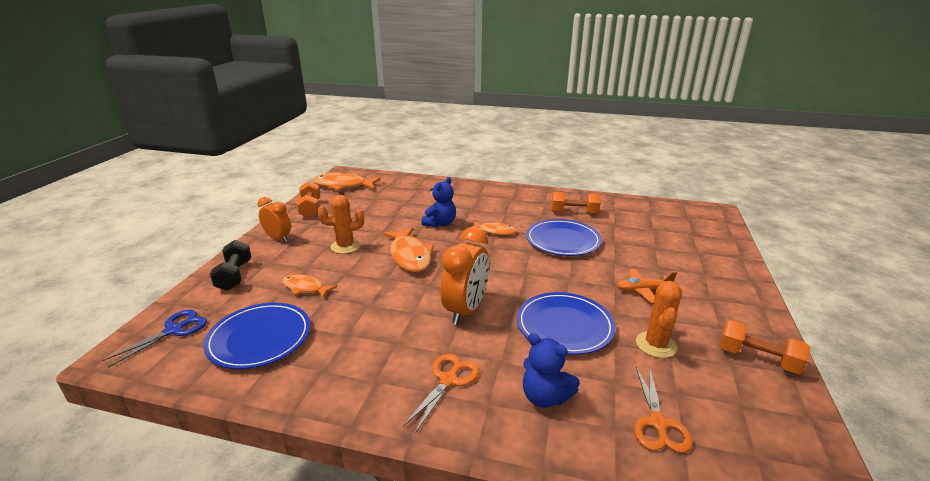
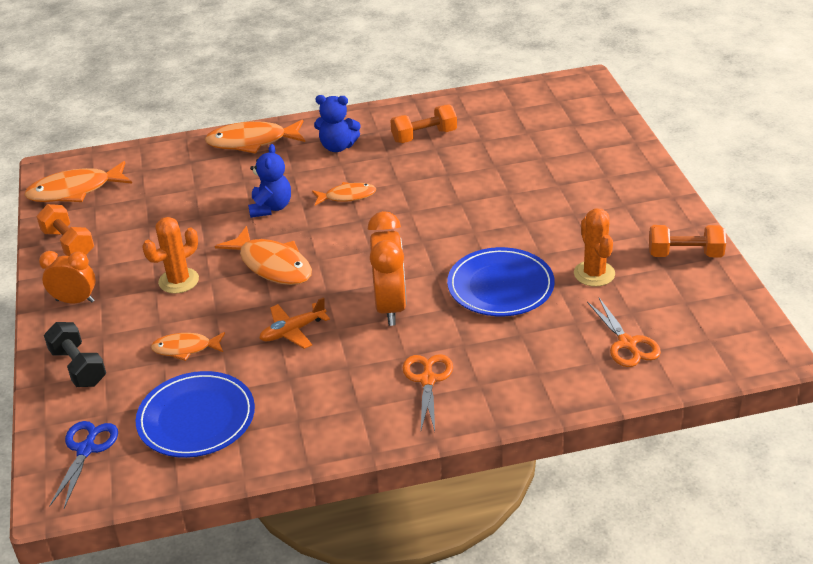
camera: 25 degrees left, 10 degrees up
(461, 188) = (252, 142): none -> orange fish
(545, 397) = (524, 360): blue teddy bear -> blue teddy bear (337, 147)
(563, 240) = (436, 182): blue plate -> none
(643, 290) = (555, 218): orange plane -> orange plane (293, 331)

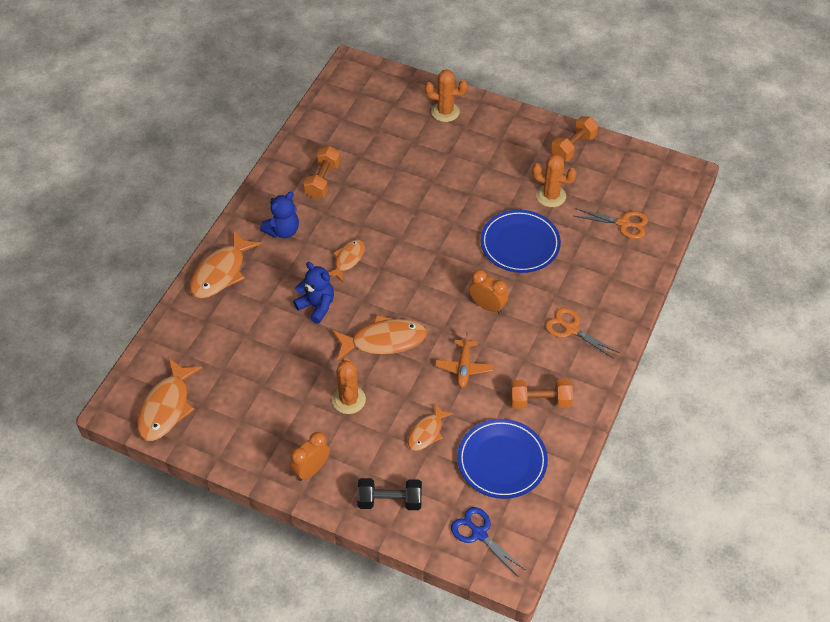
camera: 55 degrees left, 15 degrees up
(68, 243) = (235, 442): orange dumbbell -> orange dumbbell (540, 401)
(390, 306) = (487, 306): orange clock -> orange clock, size x0.64
(608, 155) = (445, 112): none -> orange cactus

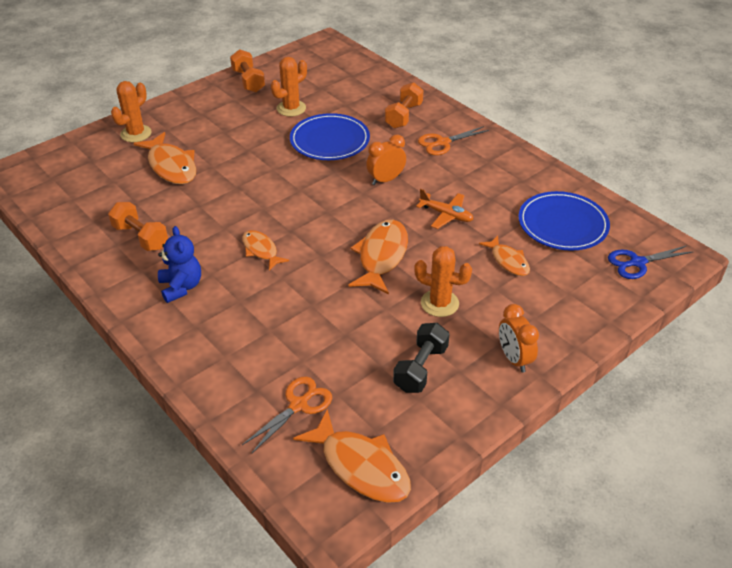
camera: 65 degrees left, 10 degrees down
(221, 272) = (197, 356): orange fish -> orange fish (171, 166)
(316, 306) = (304, 291): blue teddy bear -> none
(390, 501) = (577, 311): black dumbbell -> black dumbbell (421, 368)
(540, 401) = (509, 183): orange dumbbell -> orange dumbbell (403, 116)
(623, 224) = (352, 84): orange scissors -> orange scissors (298, 405)

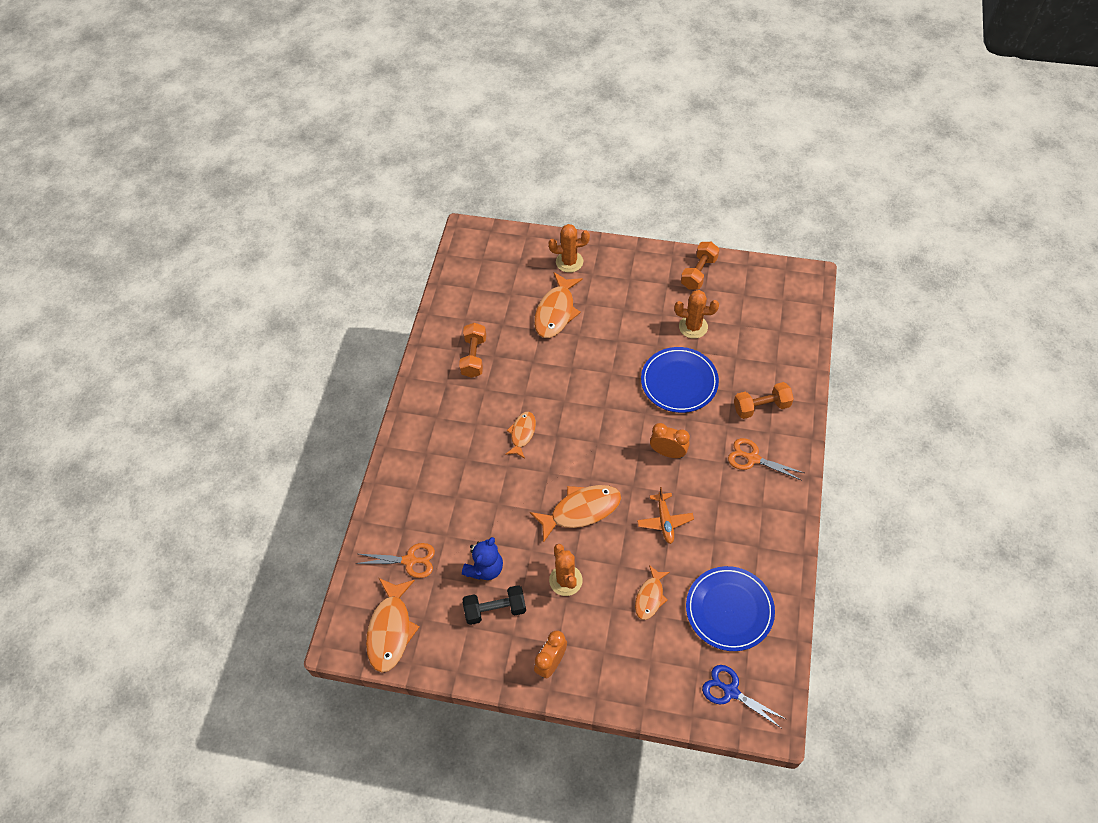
camera: 55 degrees right, 15 degrees up
(181, 287) = (451, 417): blue teddy bear -> blue teddy bear (485, 568)

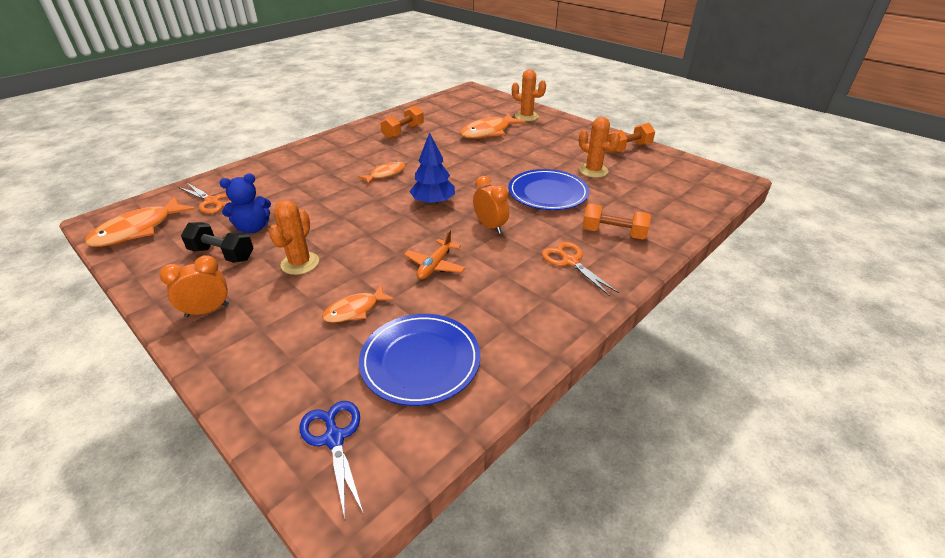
camera: 30 degrees right, 20 degrees down
(581, 510) = (372, 229): orange fish -> none
(598, 448) = (433, 202): none -> blue tree

